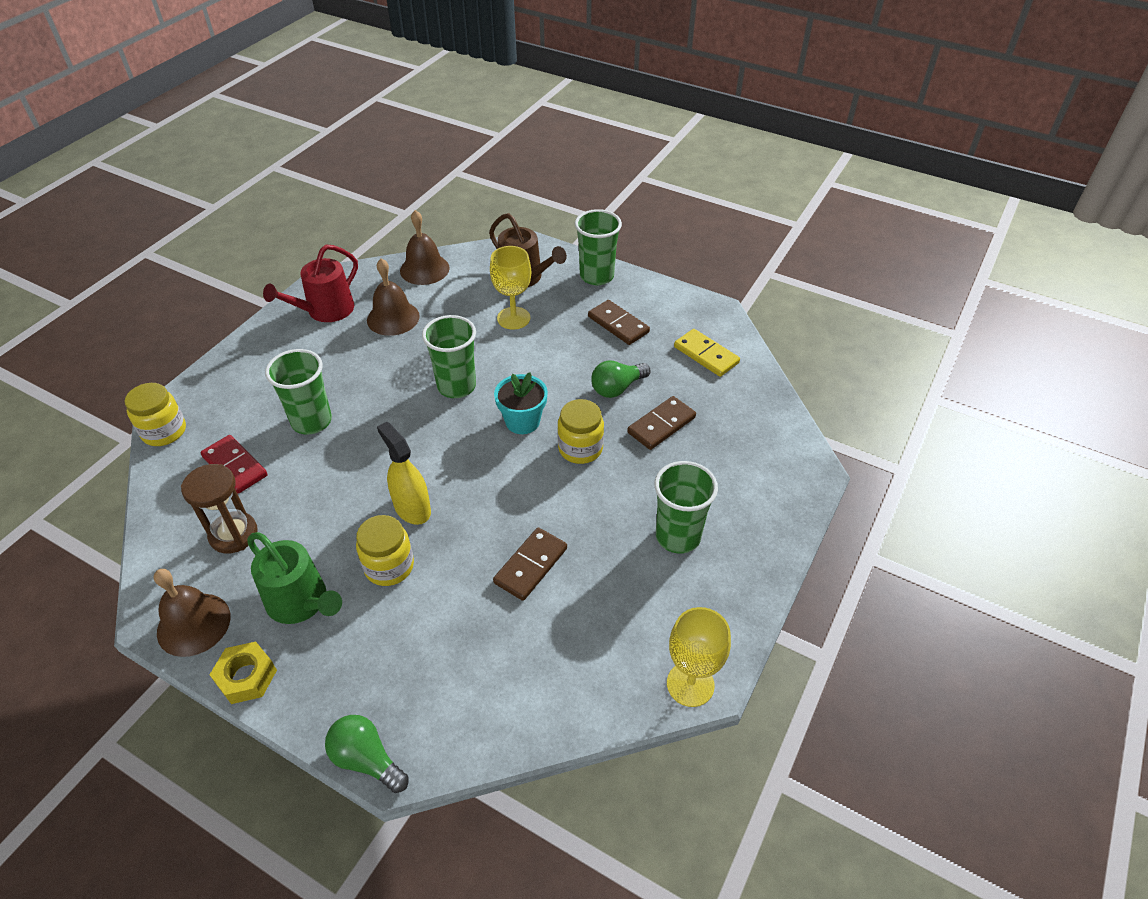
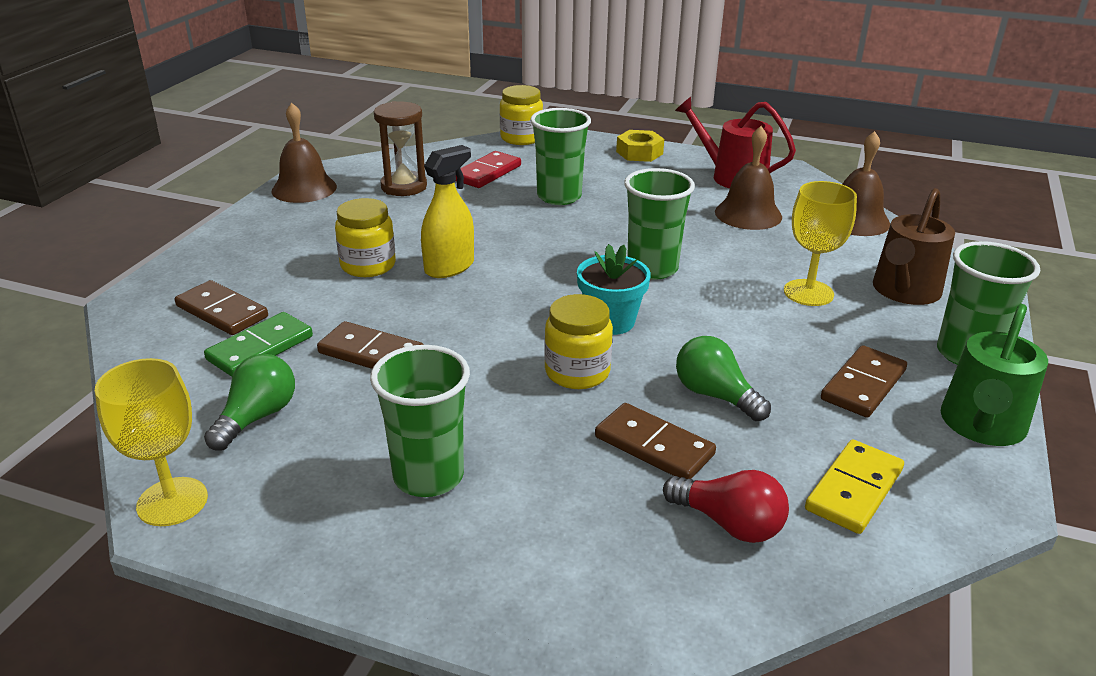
camera: 80 degrees right, 15 degrees down
(246, 677) = (245, 219): yellow nut -> yellow nut (639, 153)
(301, 602) = (325, 229): green watering can -> green watering can (981, 426)
(367, 759) = (142, 287): green light bulb -> green light bulb (257, 417)
(437, 680) = (222, 312): none -> brown domino
(506, 643) = (260, 348): none -> green domino
(728, 408) = (729, 524): none -> red light bulb

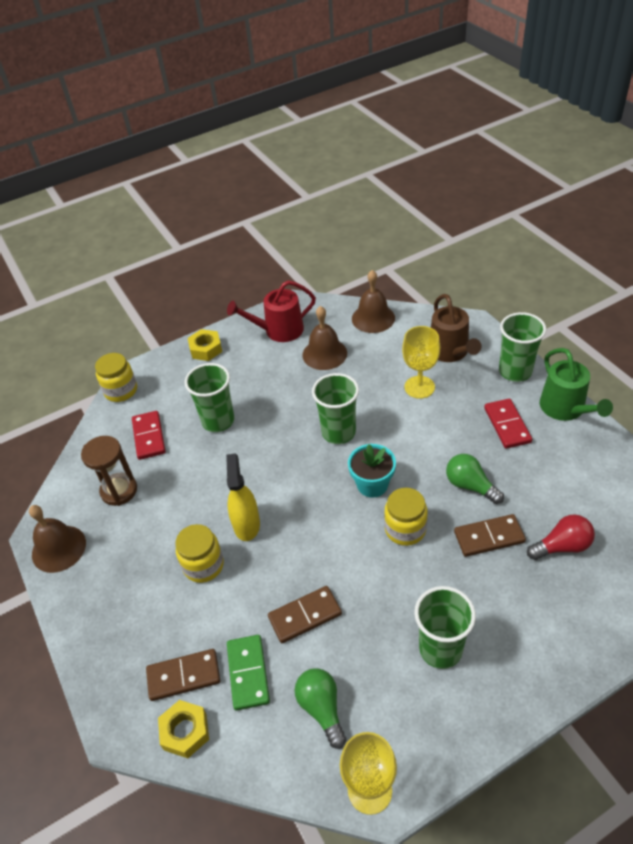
camera: 45 degrees left, 15 degrees up
(156, 341) = (185, 731): none -> yellow nut
(715, 395) = (470, 486): green light bulb -> green light bulb turned 45 degrees clockwise
(854, 490) = (572, 485): yellow domino -> none
(863, 385) = (507, 425): brown domino -> red domino

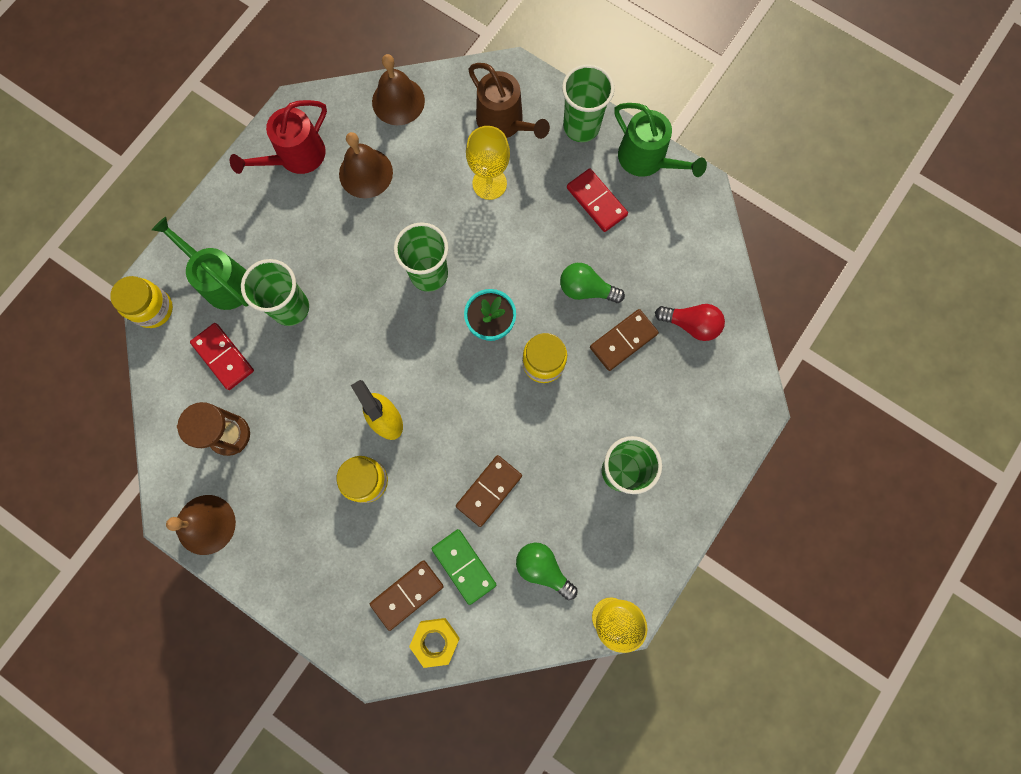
camera: 30 degrees left, 30 degrees up
(180, 389) = (222, 281): none -> green watering can
(206, 349) = (222, 214): yellow nut -> none
(562, 546) = (691, 324): red light bulb -> red light bulb turned 60 degrees clockwise

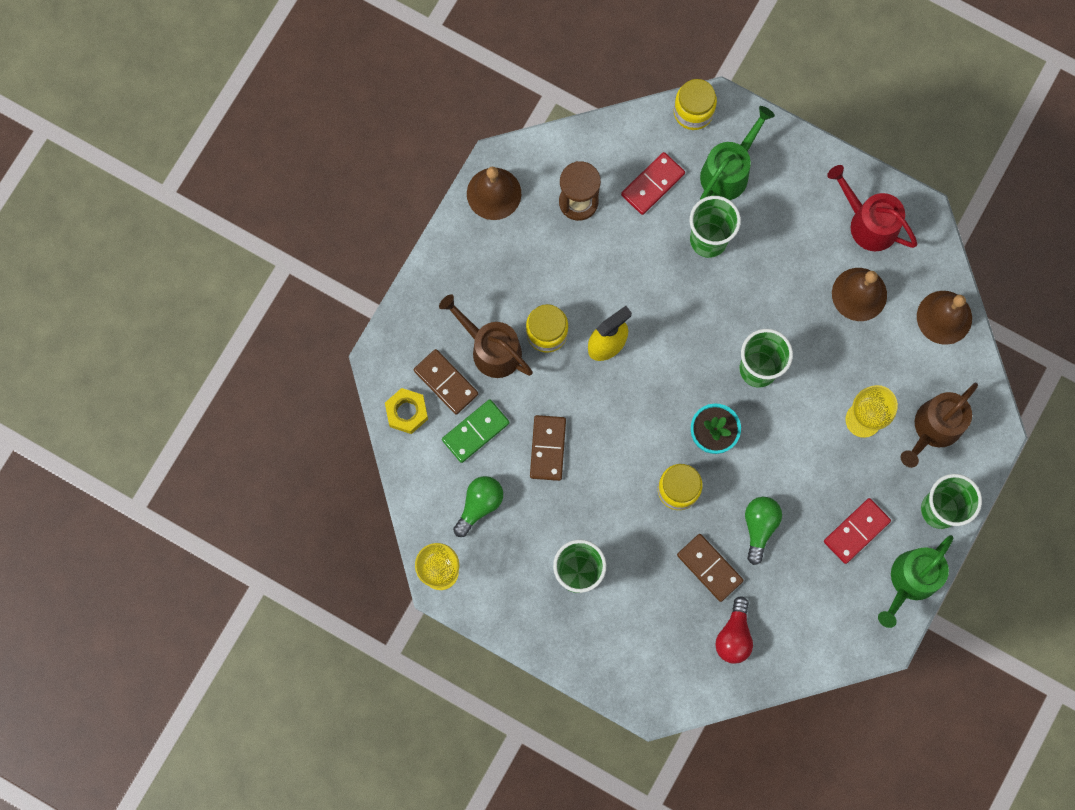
camera: 85 degrees right, 0 degrees up
(377, 542) = (491, 349): none -> brown watering can
(489, 491) = (547, 448): brown domino -> brown domino turned 60 degrees clockwise

